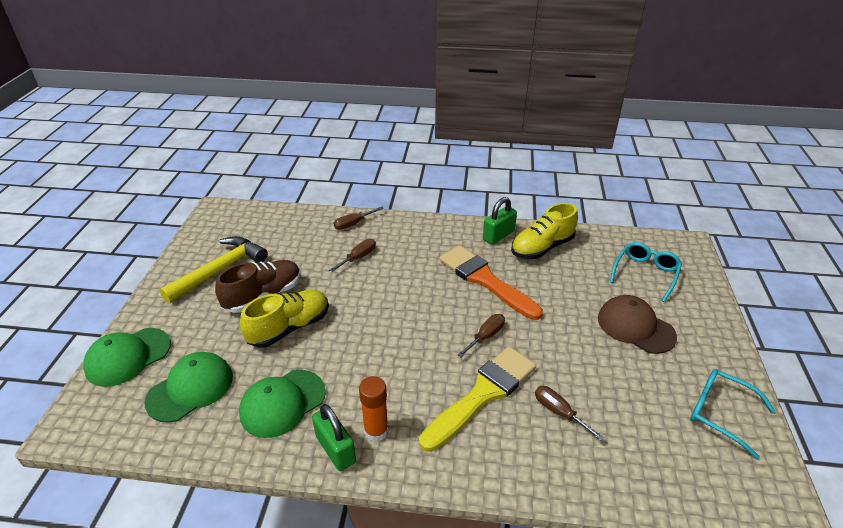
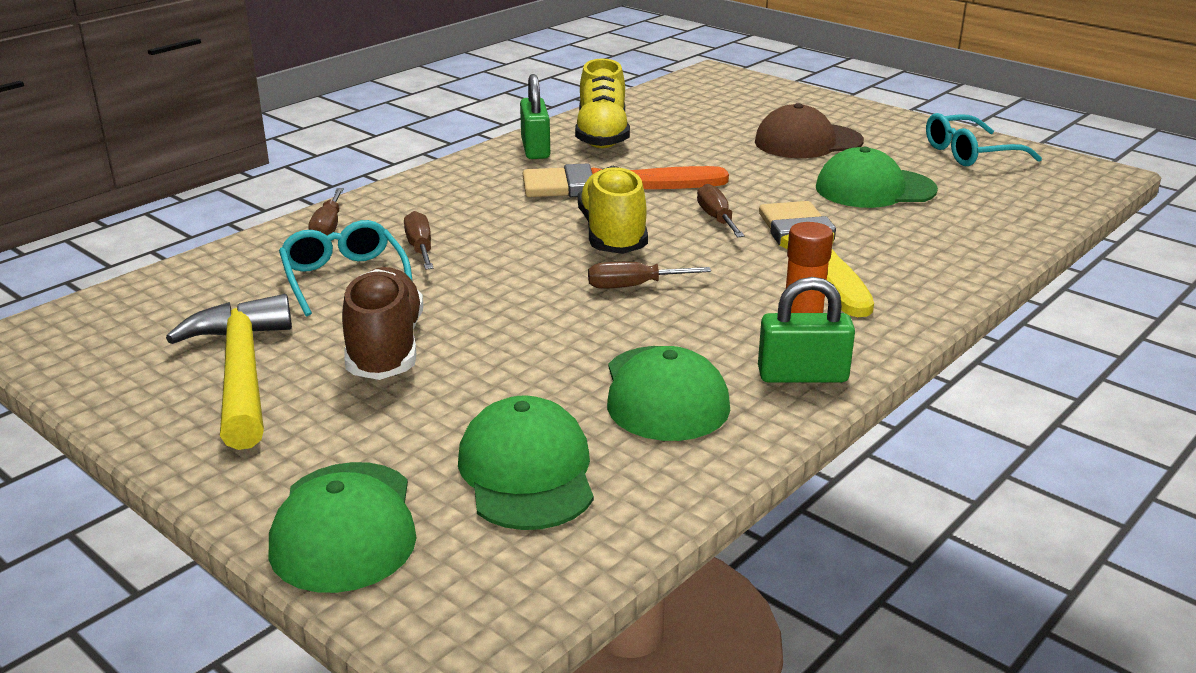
camera: 55 degrees left, 10 degrees down
(289, 328) = (502, 345): yellow shoe -> yellow shoe (613, 235)
(559, 412) = (888, 222): brown screwdriver -> brown screwdriver (633, 286)
(601, 386) = (874, 189): none -> green cap
(645, 274) = (731, 107): turquoise glasses -> turquoise glasses (344, 278)

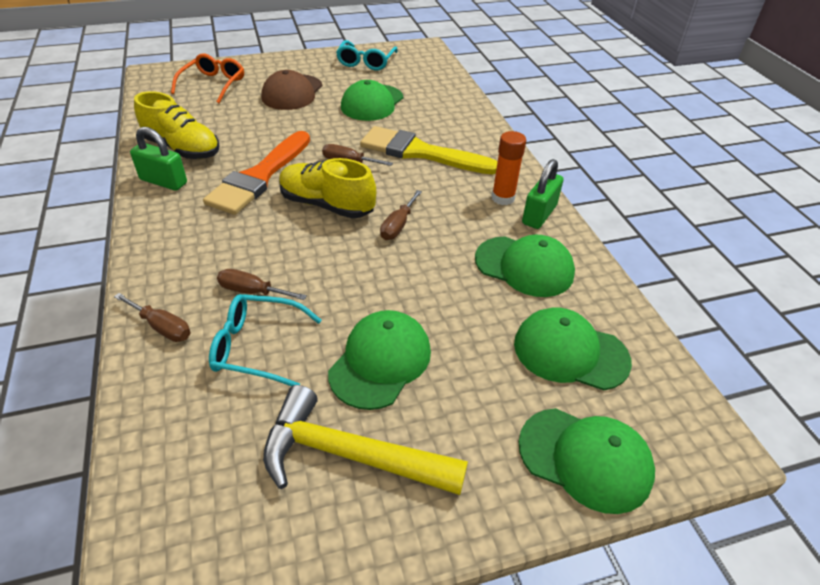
camera: 60 degrees left, 15 degrees up
(385, 348) = (380, 361): brown shoe -> green cap
(746, 103) = (213, 84): none -> orange glasses

